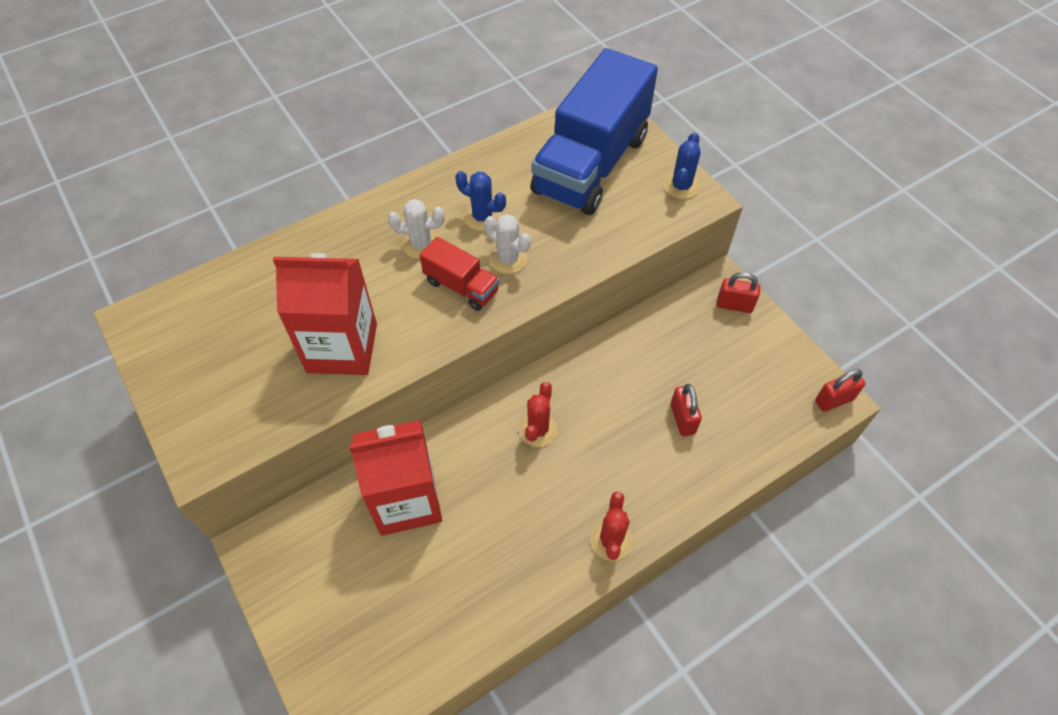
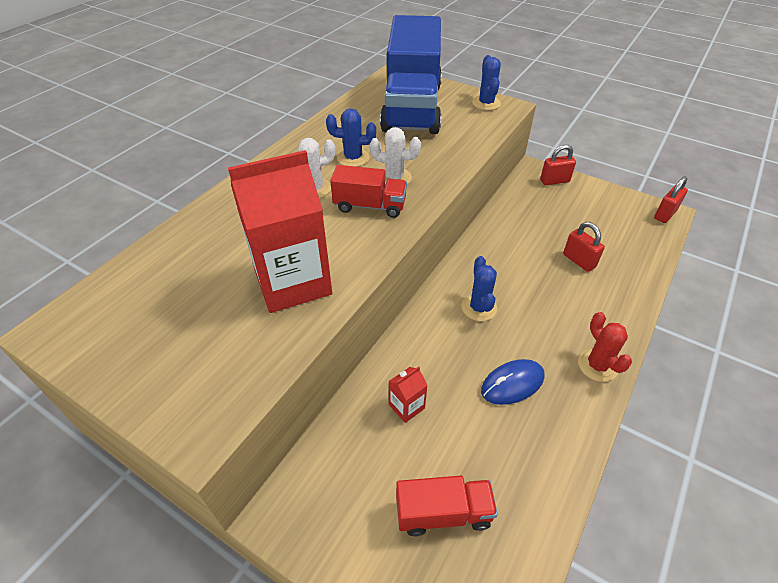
camera: 25 degrees left, 10 degrees down
(379, 606) = (443, 513): none -> red truck
(407, 500) = (406, 406): red carton -> red carton, size x0.42
(515, 522) = (512, 383): none -> blue mouse
(538, 430) = (479, 308): red cactus -> blue cactus

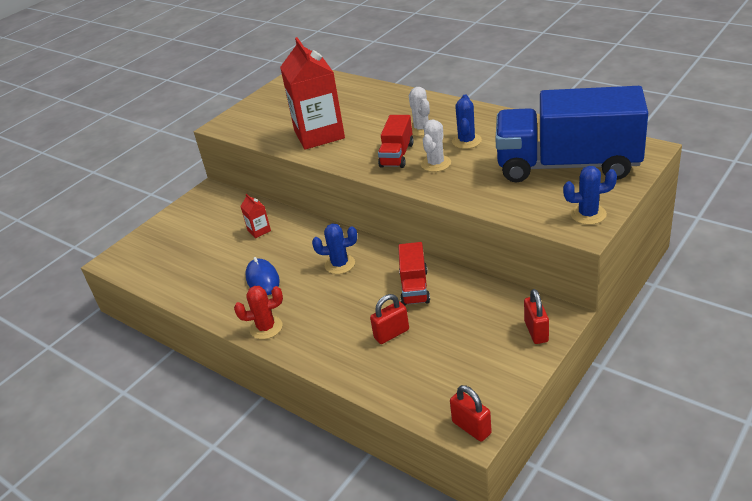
camera: 100 degrees right, 10 degrees down
(443, 513) = (186, 247): red truck -> red truck (414, 287)

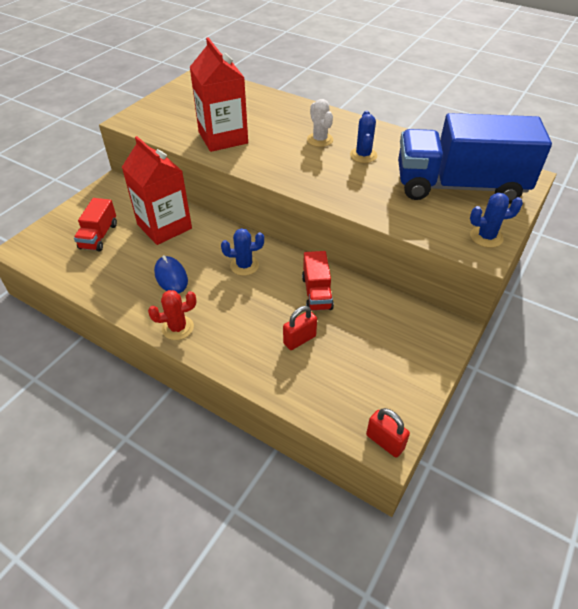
camera: 10 degrees left, 10 degrees up
(259, 230) = (164, 226): red carton -> red carton, size x2.40
(397, 155) = (299, 164): red truck -> red truck (99, 236)
(435, 163) = (337, 175): white cactus -> none
(536, 331) = (433, 343): red padlock -> none

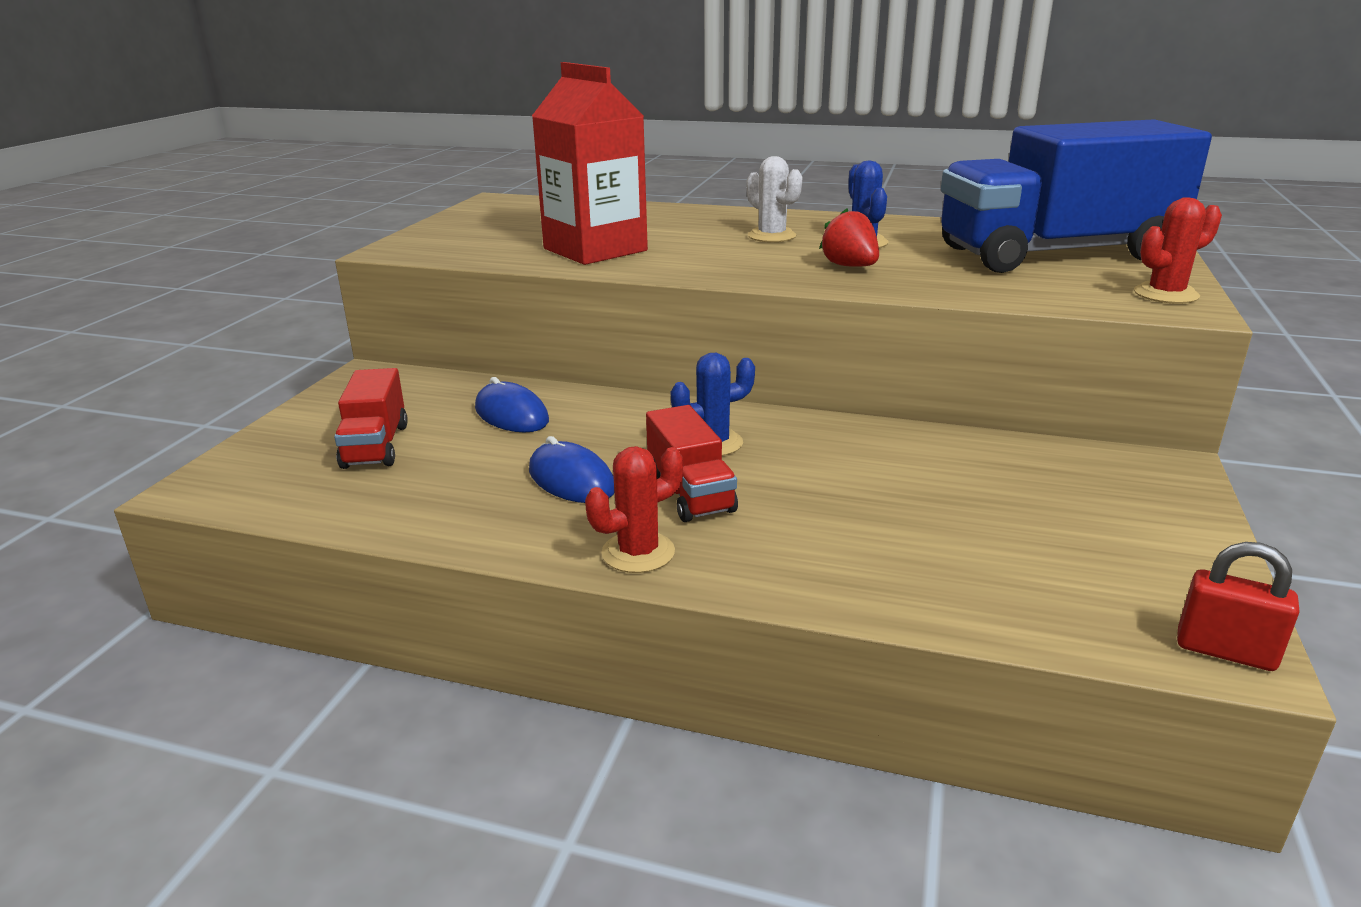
camera: 15 degrees left, 20 degrees down
(164, 226) = (511, 415): red carton -> blue mouse
(299, 339) = (908, 527): red padlock -> none
(317, 293) = (884, 457): red truck -> red truck (690, 492)
(340, 178) = (850, 266): none -> red strawberry
(486, 237) = (1166, 294): blue cactus -> red cactus

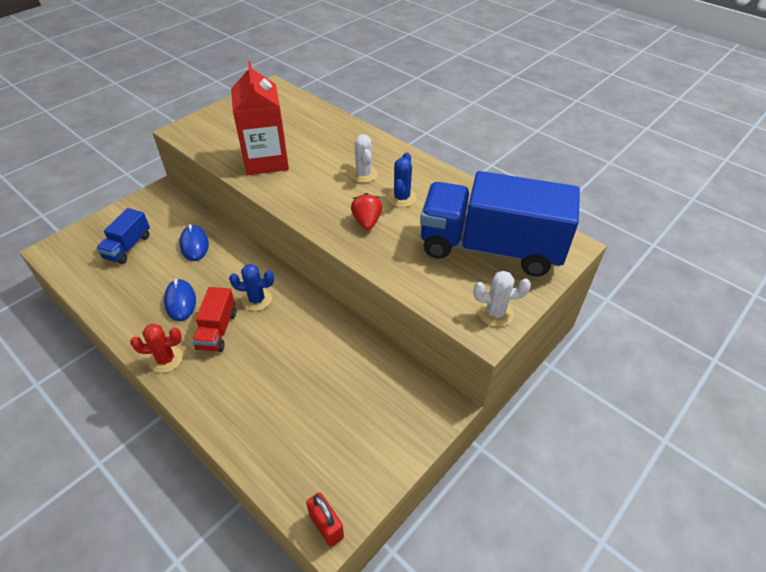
camera: 25 degrees right, 20 degrees up
(376, 446) = (128, 247): red truck -> blue truck
(1166, 294) = (495, 313): red cactus -> white cactus

